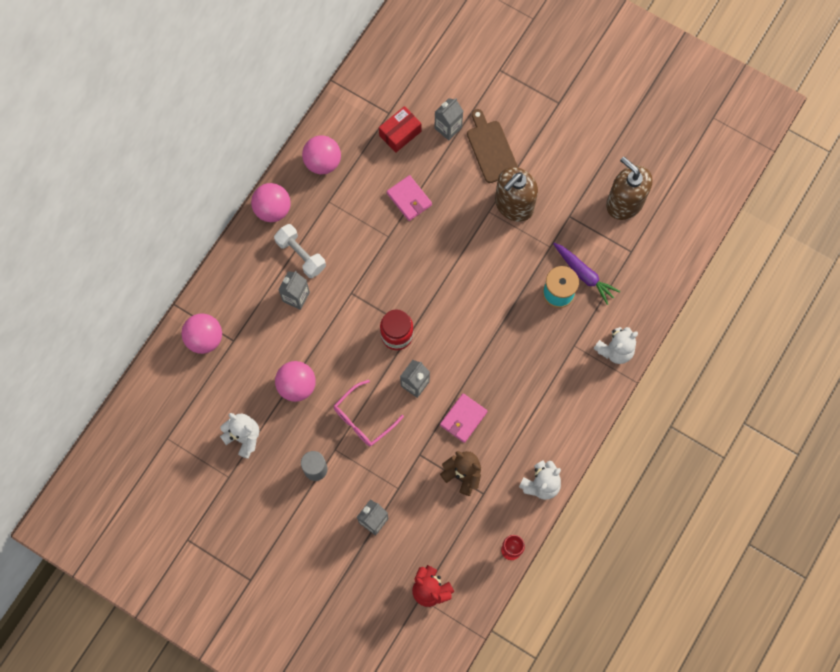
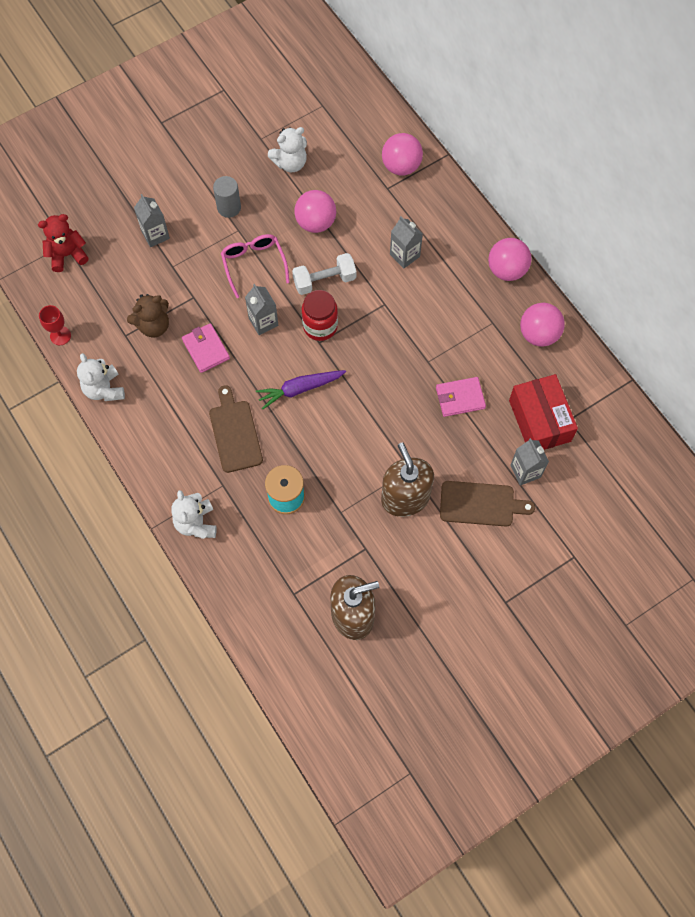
camera: 115 degrees right, 5 degrees down
(301, 255) = (446, 276): white dumbbell -> white dumbbell (324, 281)
(400, 133) = (539, 421): red box -> red box, size x1.51
(525, 357) = (235, 433): none -> brown cutting board
(584, 274) = (292, 532): purple carrot -> purple carrot (300, 389)

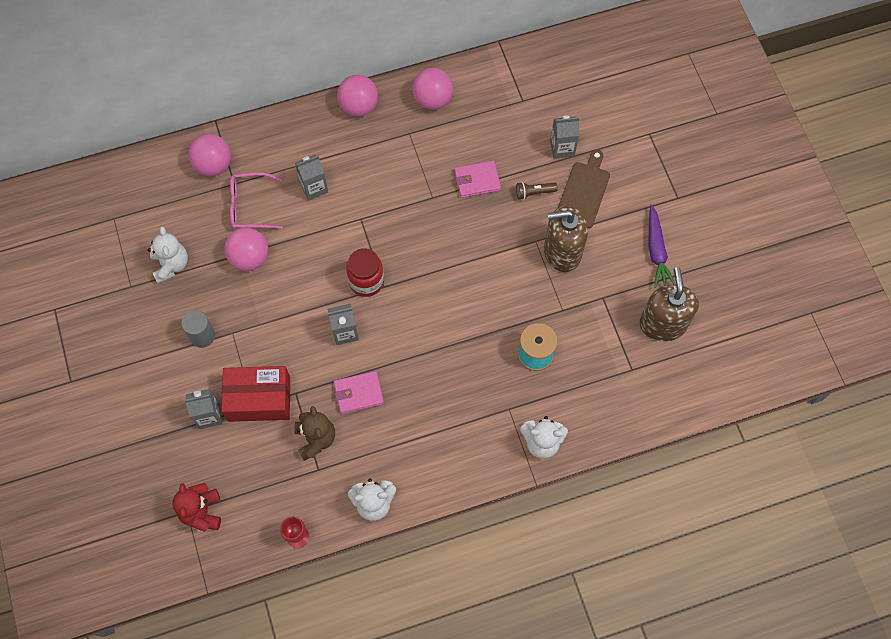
camera: 75 degrees left, 0 degrees up
(235, 433) = (457, 385): brown cutting board -> none
(254, 265) = (278, 326): pink glasses -> pink glasses (250, 206)
(300, 389) = (428, 315): purple carrot -> purple carrot (656, 250)
(324, 281) = (318, 265): white dumbbell -> none
(460, 398) = (477, 180): pink wallet -> pink wallet turned 75 degrees clockwise
(464, 455) = (534, 192): none -> brown flashlight
(539, 421) = (517, 123): red box -> red box (259, 399)

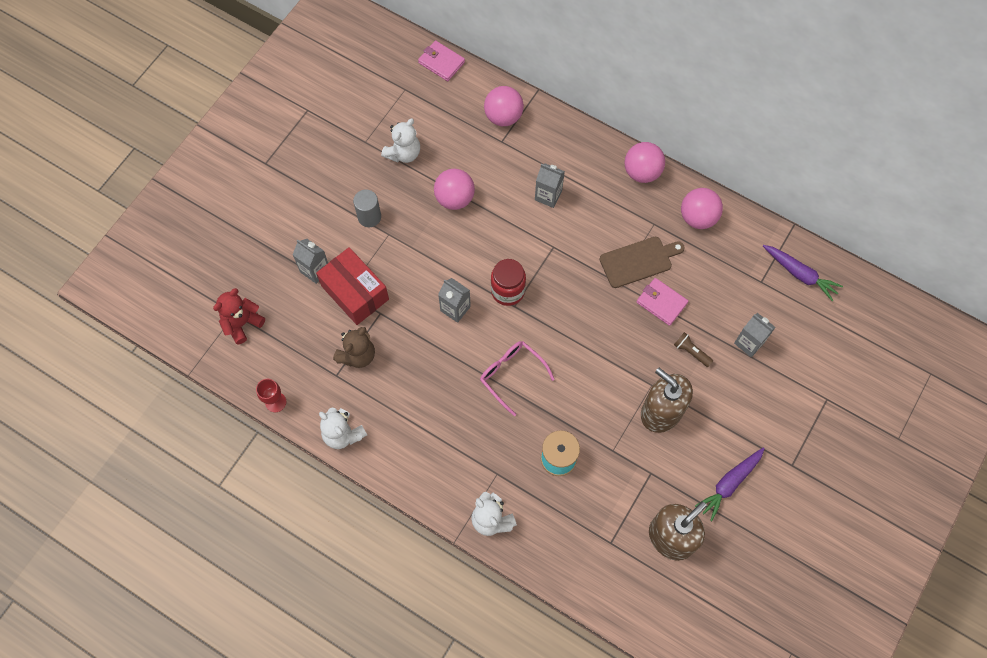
camera: 50 degrees right, 0 degrees up
(250, 206) = (494, 166): pink glasses -> pink glasses (512, 375)
(358, 393) = (417, 356): pink wallet -> pink wallet (441, 62)
(540, 71) = (800, 274): none -> purple carrot
(584, 192) = (727, 388): brown cutting board -> brown cutting board (638, 261)

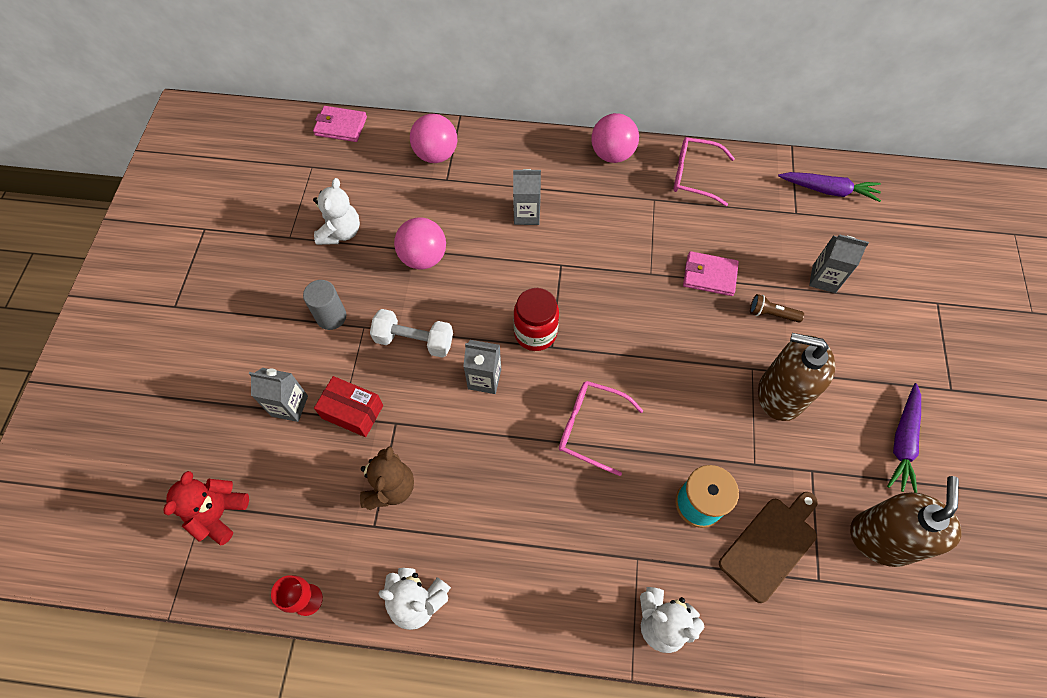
camera: 25 degrees left, 5 degrees down
(355, 292) = (352, 412): red box -> red box, size x0.66
(419, 259) = (414, 340): none -> white dumbbell
(638, 261) = (660, 243): brown cutting board -> brown cutting board (770, 545)
(698, 217) = (694, 176): pink ball -> pink glasses

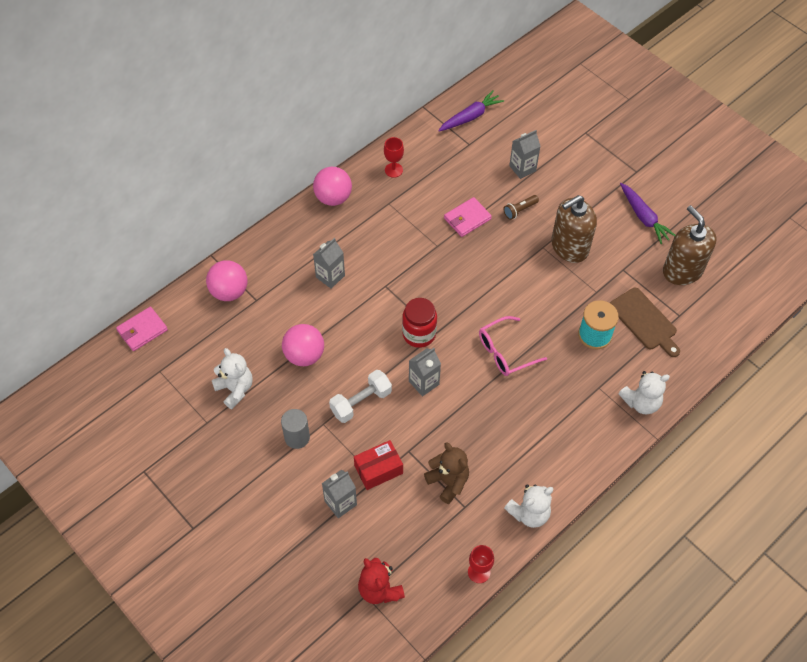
camera: 50 degrees left, 5 degrees down
(694, 176) = (393, 170): pink glasses -> red goblet
(770, 545) = (644, 321): brown cutting board -> brown cutting board turned 150 degrees clockwise

